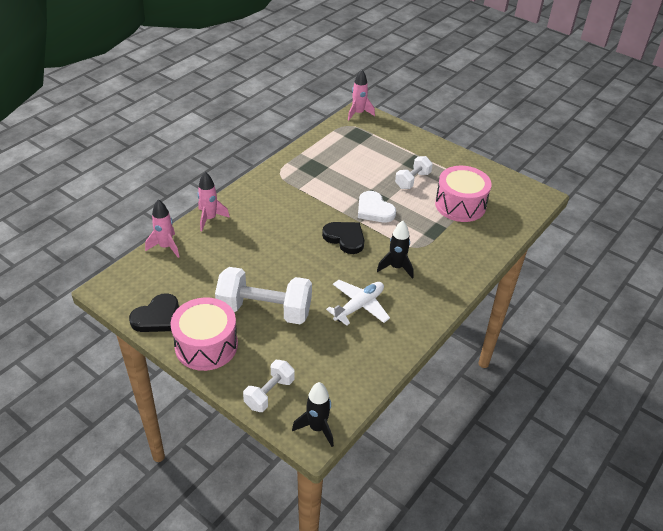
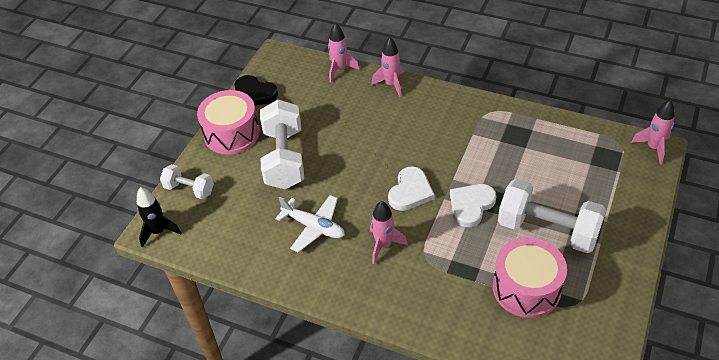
camera: 80 degrees right, 5 degrees up
(345, 238) = (410, 191): black heart -> white heart
(396, 267) = (383, 246): black rocket -> pink rocket
(412, 180) = (547, 230): white dumbbell -> white dumbbell, size x1.82

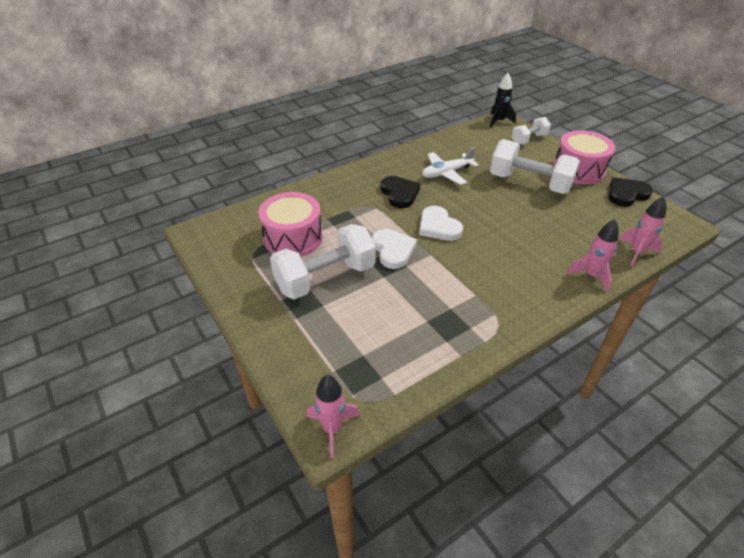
camera: 120 degrees right, 5 degrees down
(383, 246) = (399, 194): pink rocket -> black heart

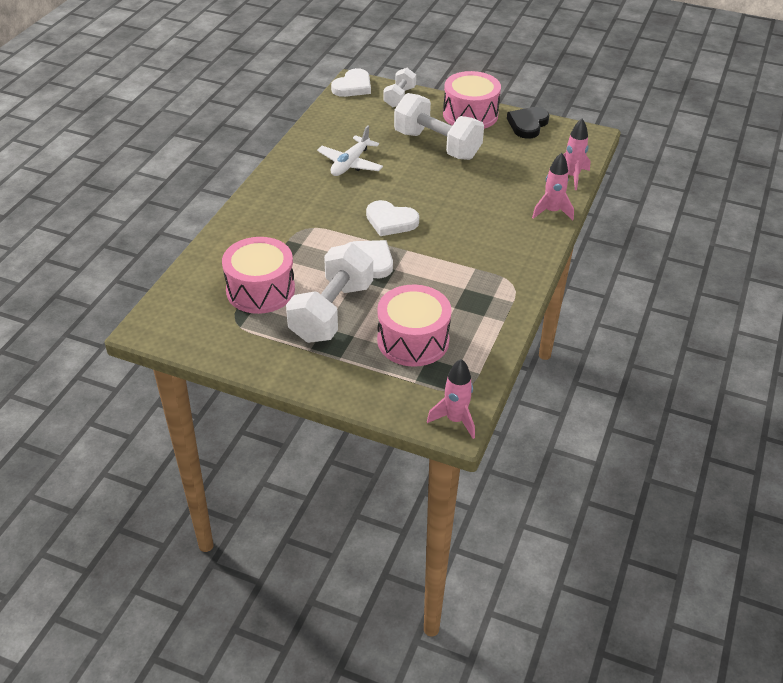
camera: 35 degrees left, 0 degrees up
(365, 333) = (413, 340): none -> pink drum
(399, 194) = (323, 203): black heart -> none
(498, 121) = (353, 86): black rocket -> white heart
(529, 183) = (437, 145): white dumbbell -> white dumbbell turned 45 degrees clockwise

